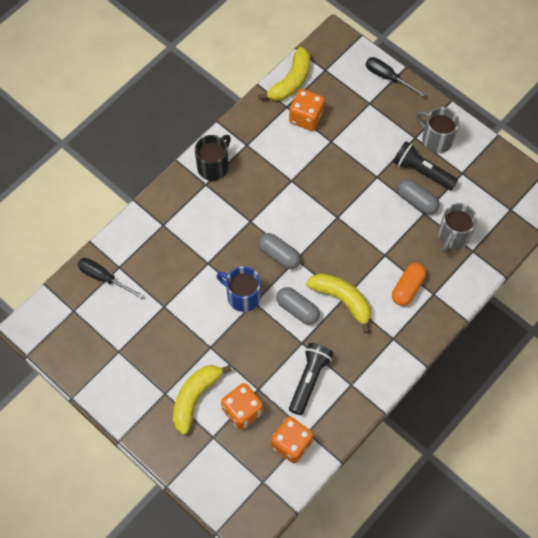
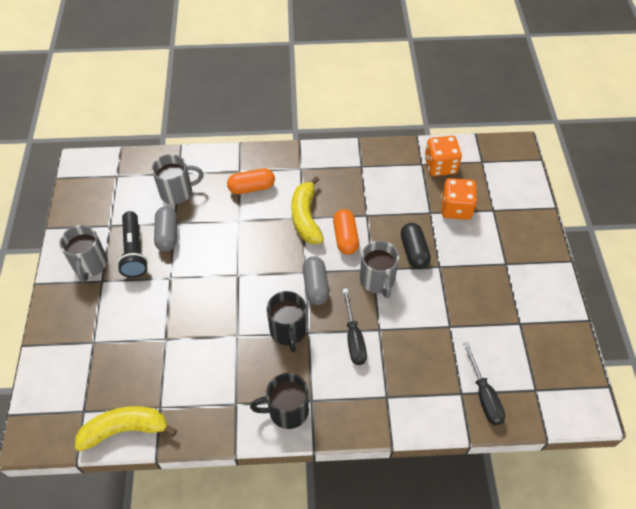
camera: 135 degrees left, 10 degrees down
(195, 398) = (484, 242): yellow banana -> none
(239, 343) = (414, 251): none -> black capsule
(242, 296) = (377, 280): blue mug -> grey mug
(264, 211) = (288, 331): none -> black mug
(297, 309) = (345, 237): grey capsule -> orange capsule
(306, 117) = (157, 380): orange dice -> none
(309, 380) = (387, 190): black flashlight -> none
(387, 77) = (48, 350): black screwdriver -> black screwdriver (354, 338)

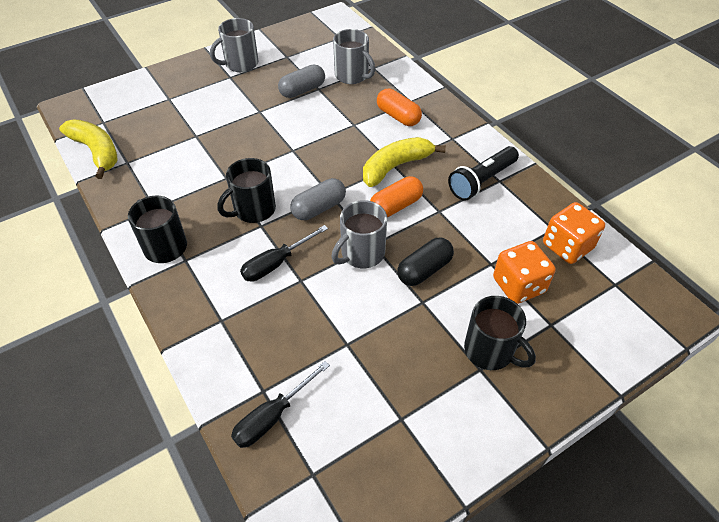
camera: 60 degrees right, 5 degrees down
(134, 251) = (271, 80): black flashlight -> black flashlight (481, 181)
(496, 251) = (490, 351): none -> black mug

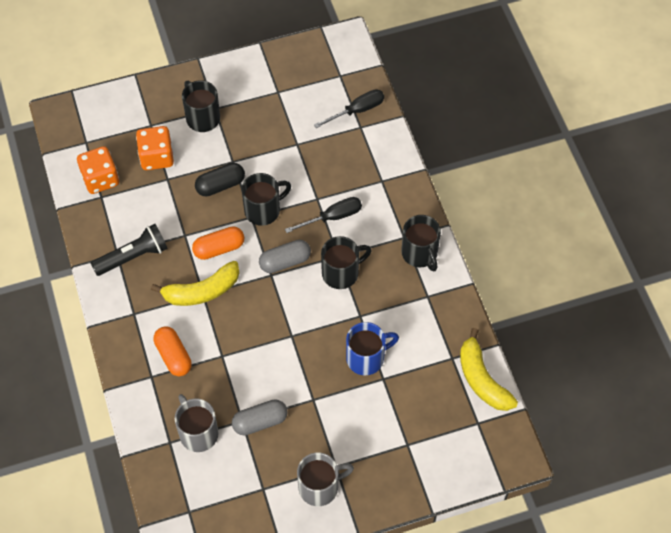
camera: 165 degrees left, 10 degrees up
(214, 147) = (366, 358): none -> blue mug
(361, 254) = (263, 210): grey mug -> black mug

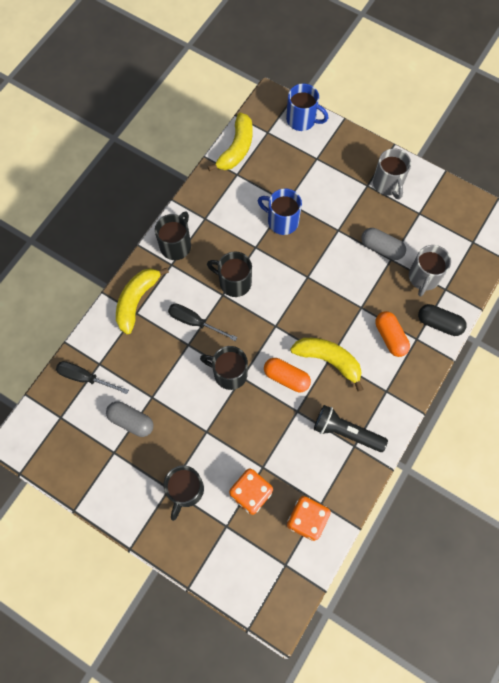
camera: 130 degrees left, 10 degrees up
(173, 356) = (390, 337): orange capsule -> orange capsule turned 45 degrees counterclockwise
(220, 185) = (234, 422): black capsule -> black capsule (439, 323)
(285, 261) = (257, 325): grey capsule -> grey capsule (131, 421)
(320, 487) = (388, 184): grey mug -> grey mug turned 135 degrees counterclockwise
(392, 188) = (137, 301): none -> yellow banana
(465, 467) = (302, 120): none -> blue mug

